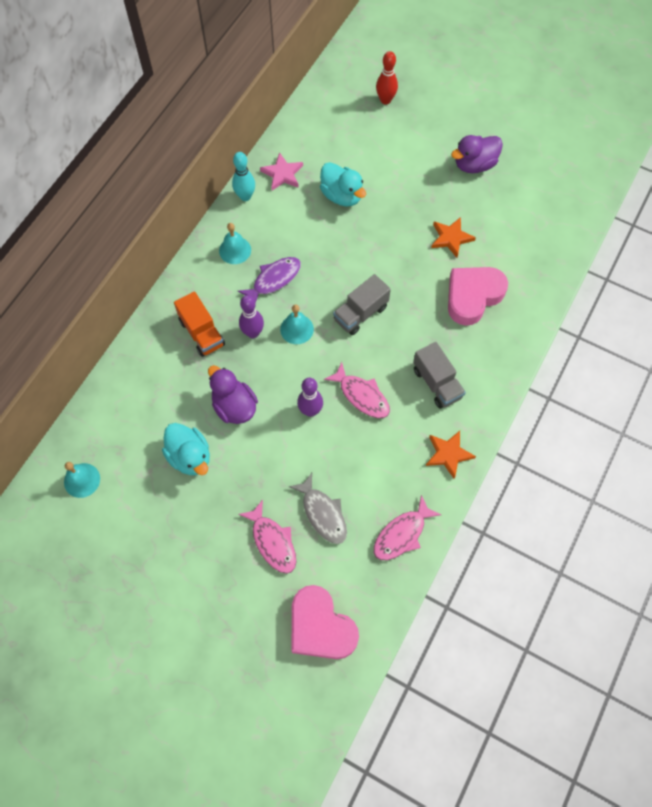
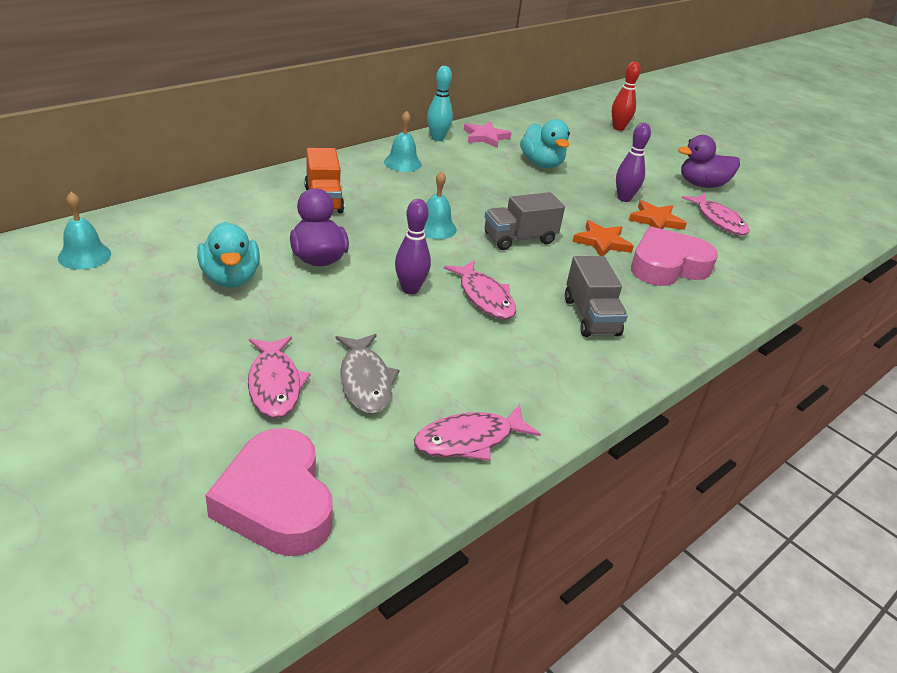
camera: 15 degrees right, 30 degrees down
(253, 333) = (382, 216): purple bowling pin -> purple bowling pin (624, 198)
(274, 280) = (432, 191): purple fish -> none
(448, 454) = (579, 383): orange star -> orange star (602, 242)
(497, 214) = (718, 220): none -> pink fish

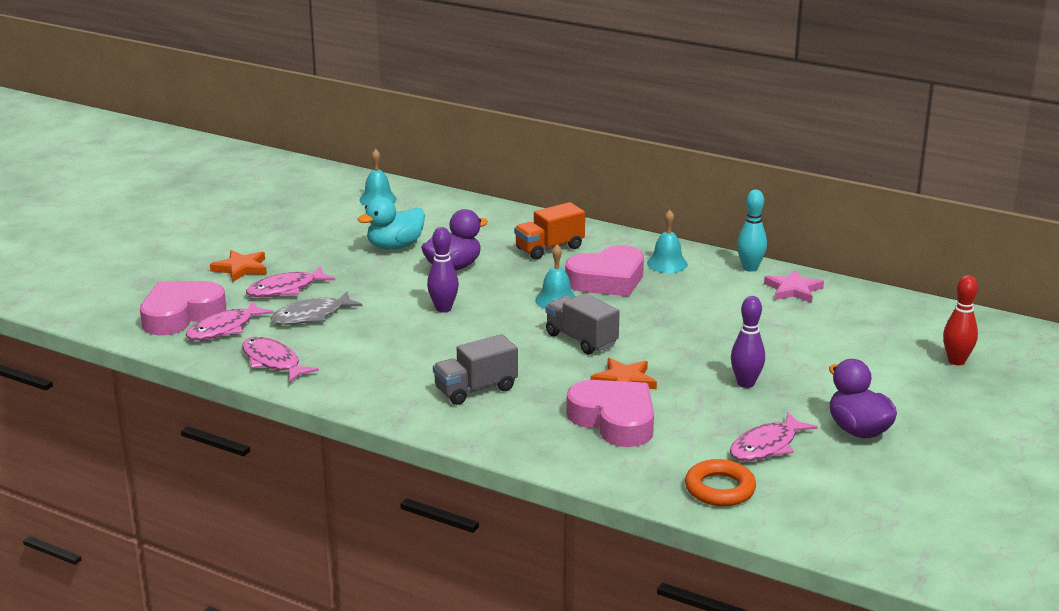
camera: 75 degrees right, 10 degrees down
(412, 194) = (607, 280): none -> pink heart
(484, 297) = (461, 339): pink fish -> pink fish (224, 329)
(541, 164) = (768, 328): turquoise duck -> none
(655, 220) = (714, 406): orange star -> orange star (241, 268)
(777, 256) = (720, 489): none -> orange ring

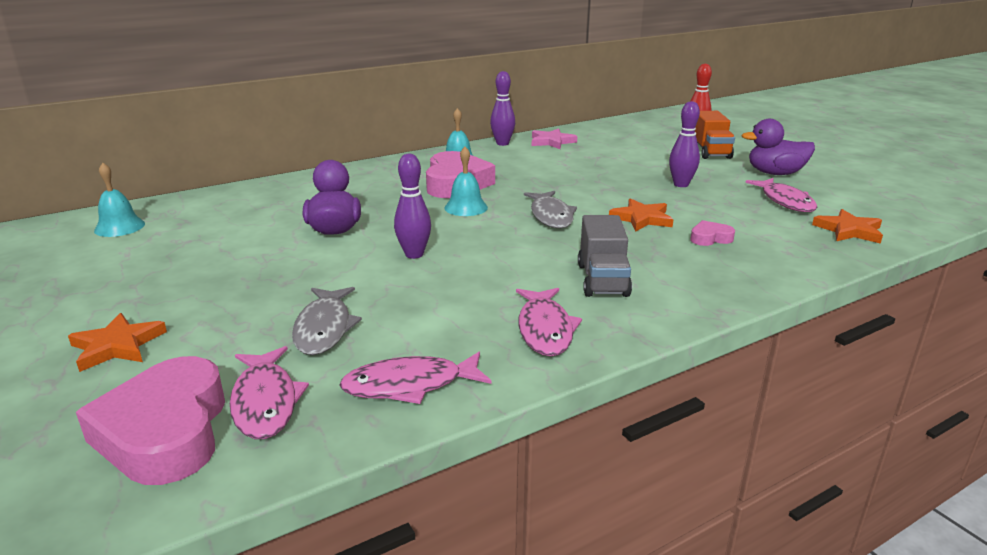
camera: 60 degrees left, 0 degrees up
(286, 289) = (229, 328): pink fish -> pink fish (545, 329)
(395, 246) = (241, 244): turquoise duck -> none
(549, 248) = (366, 188): orange truck -> orange truck (710, 152)
(581, 340) = (551, 216): grey truck -> grey fish
(614, 420) = (710, 238): pink heart -> pink heart, size x0.45
(720, 489) = (849, 230): orange ring -> orange star
(750, 268) = (502, 143): turquoise bowling pin -> purple bowling pin

